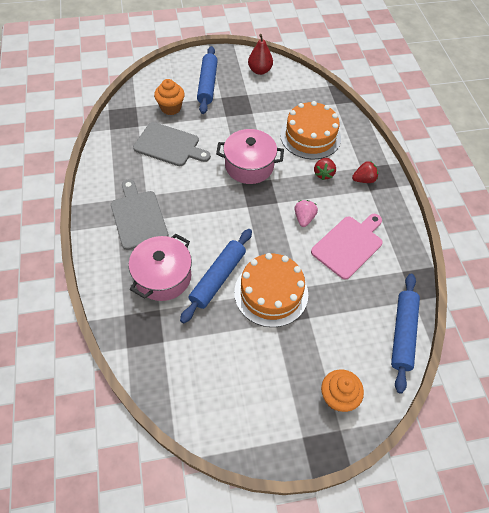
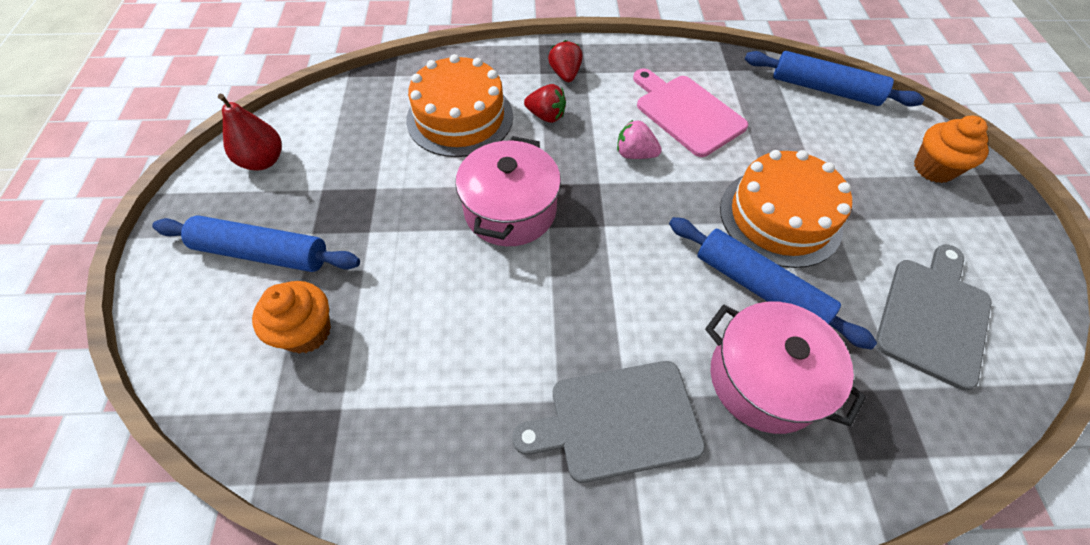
camera: 80 degrees left, 0 degrees up
(169, 145) = (423, 343): grey cutting board -> grey cutting board (933, 316)

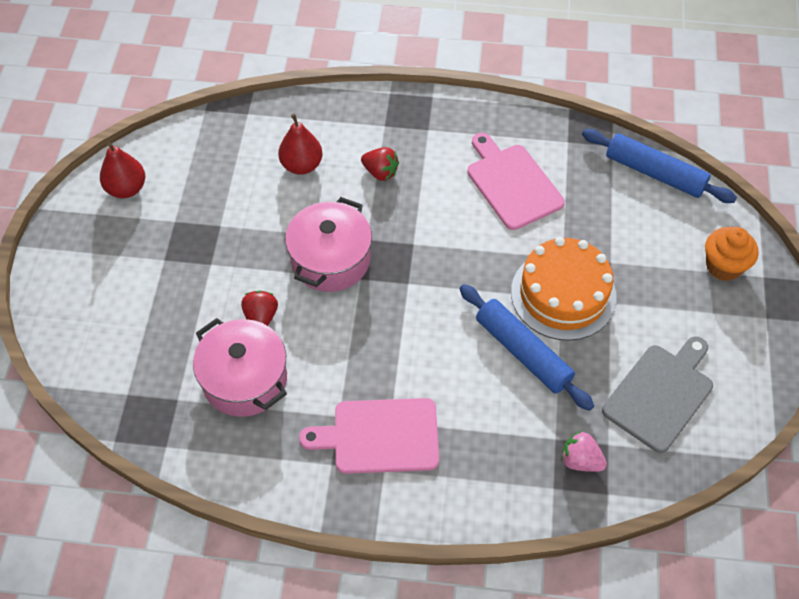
camera: 10 degrees right, 0 degrees up
(262, 253) = (124, 272): blue rolling pin -> none
(306, 332) = (156, 340): orange cupcake -> none
(460, 118) = (301, 165): orange cake -> red pear
(565, 74) = (408, 130): red strawberry -> red strawberry (261, 317)
(618, 421) = (380, 436): grey cutting board -> pink cutting board
(635, 154) = (452, 220): pink strawberry -> pink strawberry (580, 460)
(764, 379) = (501, 423): pink pot -> pink pot (245, 380)

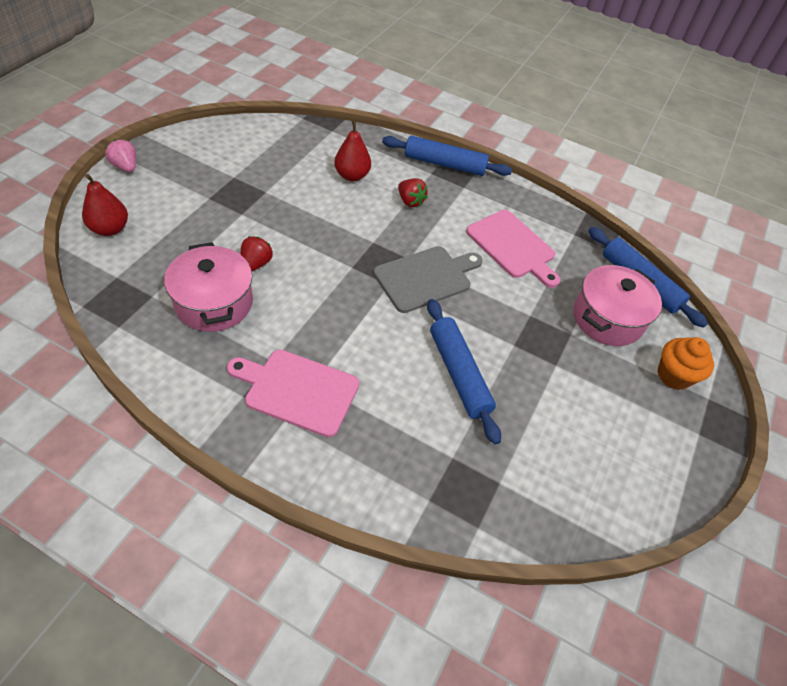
camera: 15 degrees right, 5 degrees down
(126, 189) = (213, 144): red pear -> red pear (110, 229)
(330, 260) = (336, 245): pink pot -> pink pot (607, 318)
(393, 108) = (444, 164): none -> blue rolling pin
(512, 183) = (513, 246): pink cutting board -> pink cutting board turned 150 degrees clockwise
(563, 294) = (517, 342): orange cake -> none
(580, 460) = (466, 486): pink strawberry -> pink strawberry (125, 166)
(660, 394) = (569, 459): grey cutting board -> grey cutting board (426, 278)

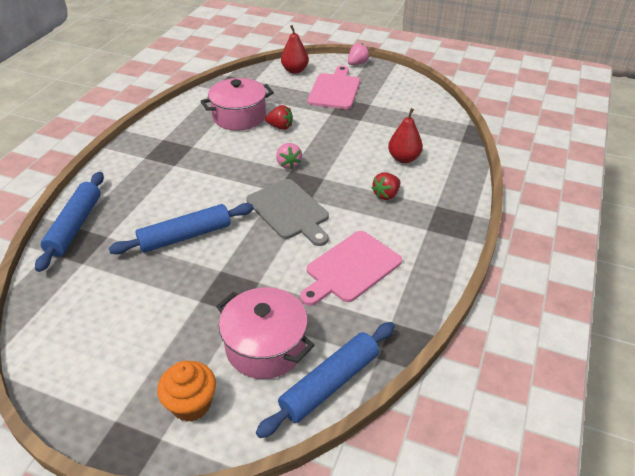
camera: 90 degrees right, 10 degrees down
(297, 391) = (167, 159): pink cutting board -> pink cutting board (334, 90)
(339, 267) = (288, 164): none -> pink strawberry
(444, 164) = (456, 214): blue rolling pin -> blue rolling pin (75, 226)

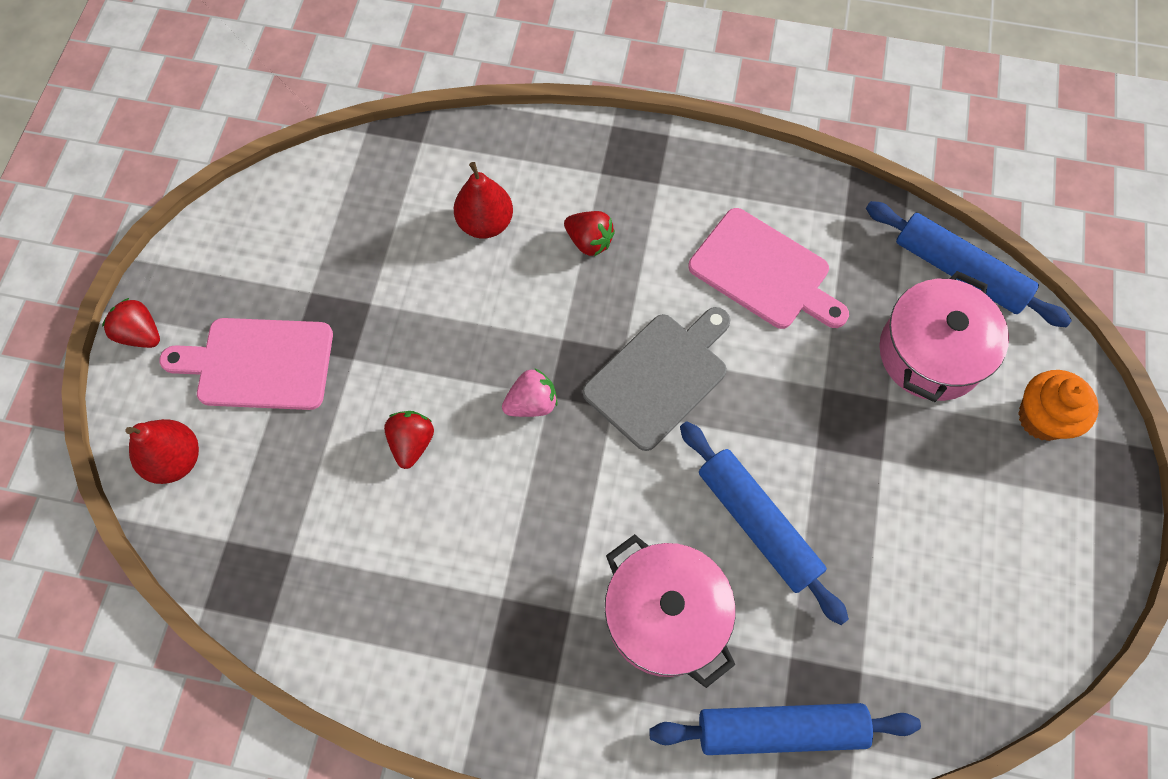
camera: 100 degrees left, 25 degrees up
(239, 116) = (382, 533): pink pot -> pink pot (665, 617)
(357, 64) = (141, 334): pink strawberry -> red strawberry

